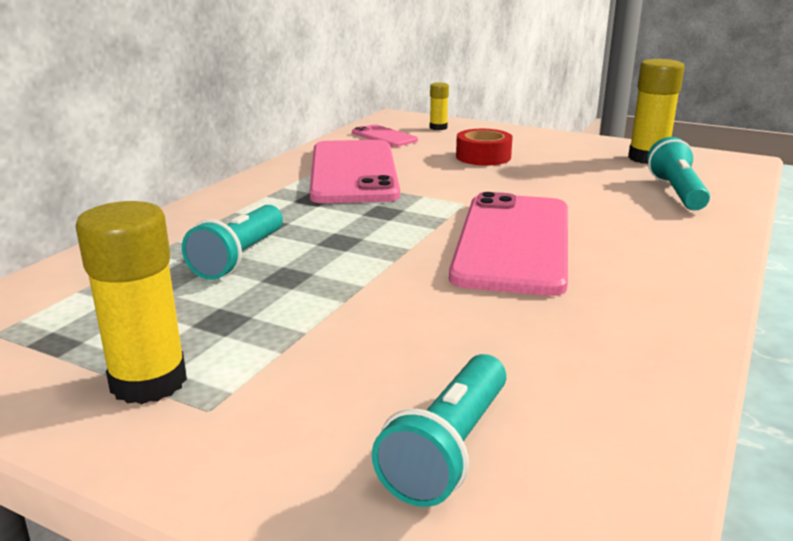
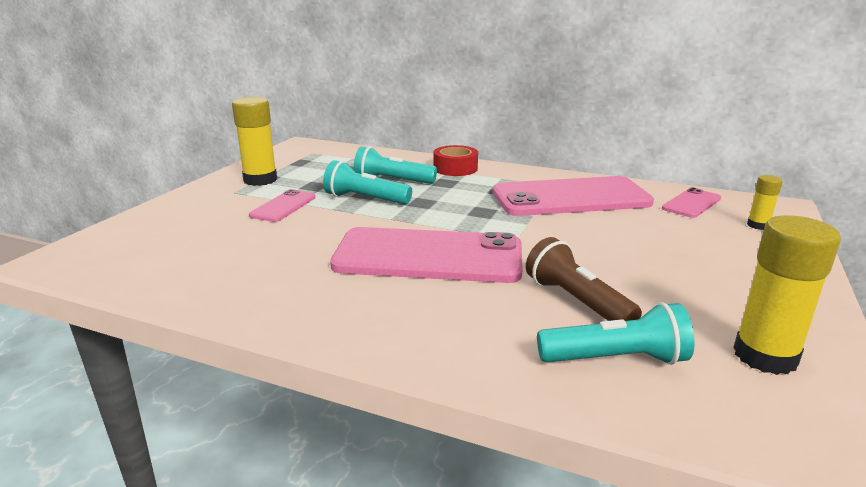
camera: 85 degrees right, 0 degrees up
(321, 343) = (283, 206): none -> pink phone
(449, 449) = (174, 236): turquoise flashlight -> turquoise flashlight (365, 199)
(483, 157) = (665, 247): red tape -> red tape (455, 168)
(594, 194) = (576, 301): none -> brown flashlight

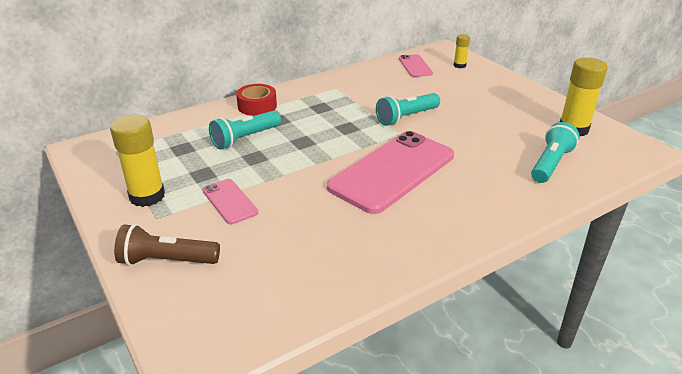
camera: 55 degrees left, 10 degrees up
(365, 199) = (266, 161): turquoise flashlight -> turquoise flashlight (406, 117)
(570, 198) = (363, 92): pink phone -> none
(576, 301) = (491, 149): brown flashlight -> brown flashlight (166, 261)

